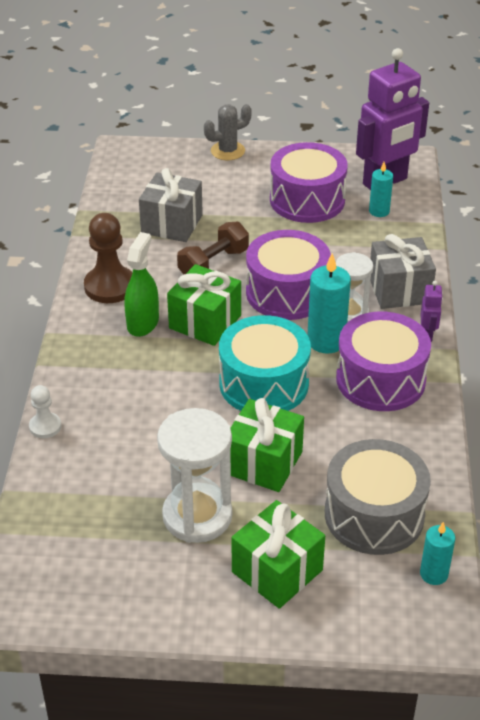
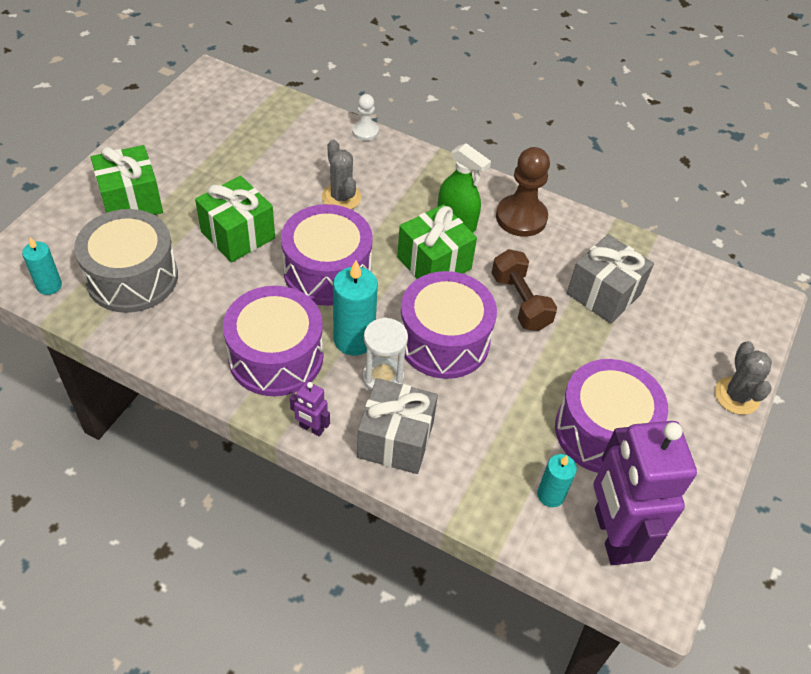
camera: 110 degrees right, 10 degrees up
(160, 409) = (341, 197): none -> grey cactus
(197, 516) = (215, 179): white hourglass -> none
(264, 383) = (327, 271): turquoise drum -> purple drum

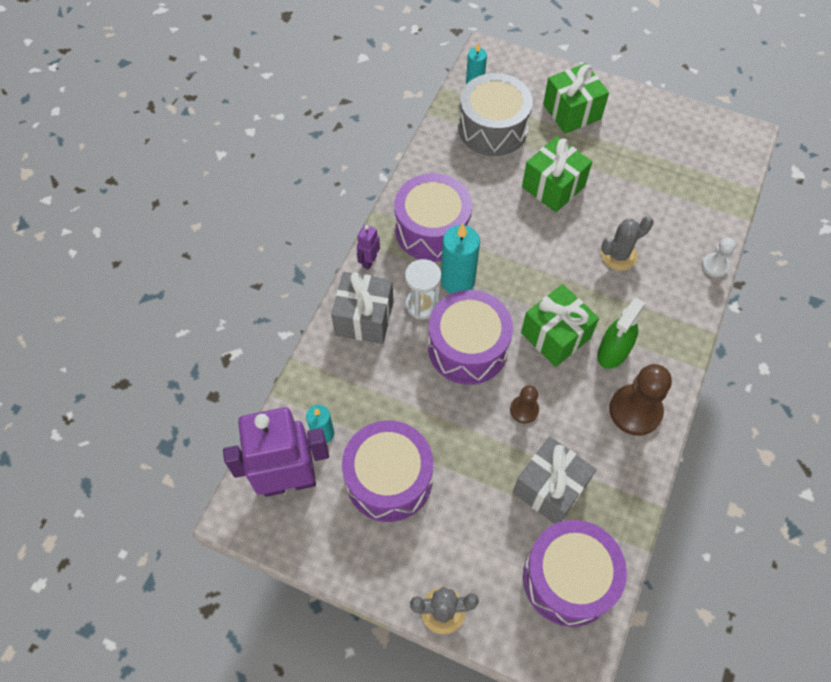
camera: 90 degrees right, 10 degrees up
(327, 271) = (527, 254): purple drum -> purple drum (568, 578)
(520, 301) = (524, 410): brown dumbbell -> brown pawn

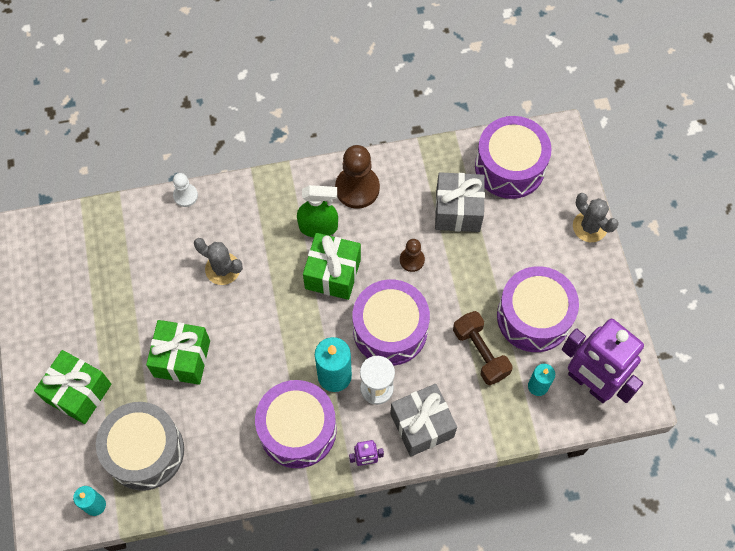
camera: 125 degrees left, 5 degrees up
(390, 407) = (480, 352): none -> brown dumbbell

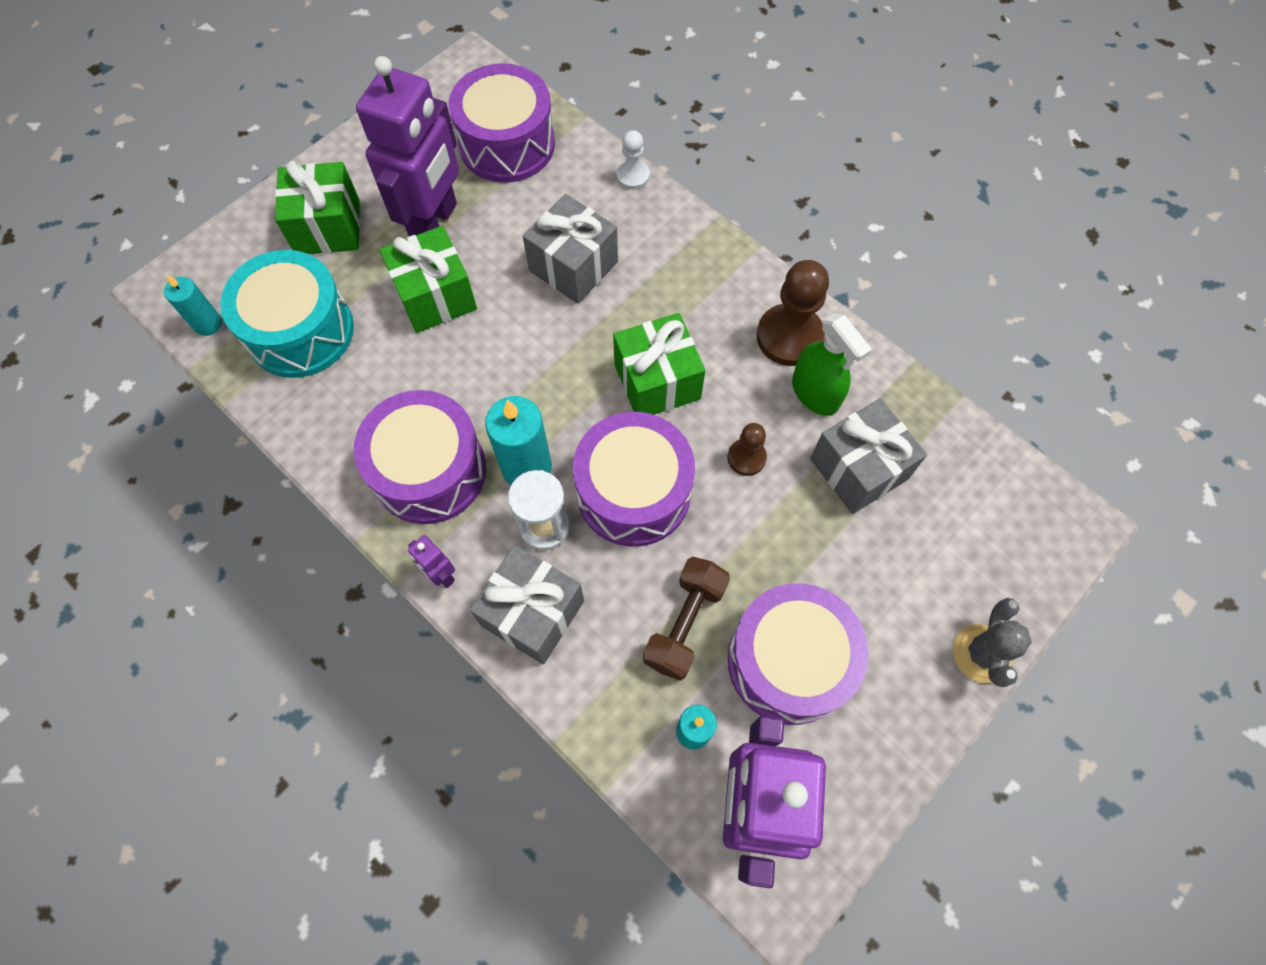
camera: 55 degrees right, 0 degrees up
(127, 327) = (435, 222): none -> purple robot
(145, 451) = (300, 331): grey drum -> turquoise drum
(222, 269) = (573, 266): grey cactus -> grey gift
(318, 227) = (704, 328): green spray bottle -> green spray bottle (815, 393)
(510, 167) = (975, 493): purple drum -> purple drum (507, 144)

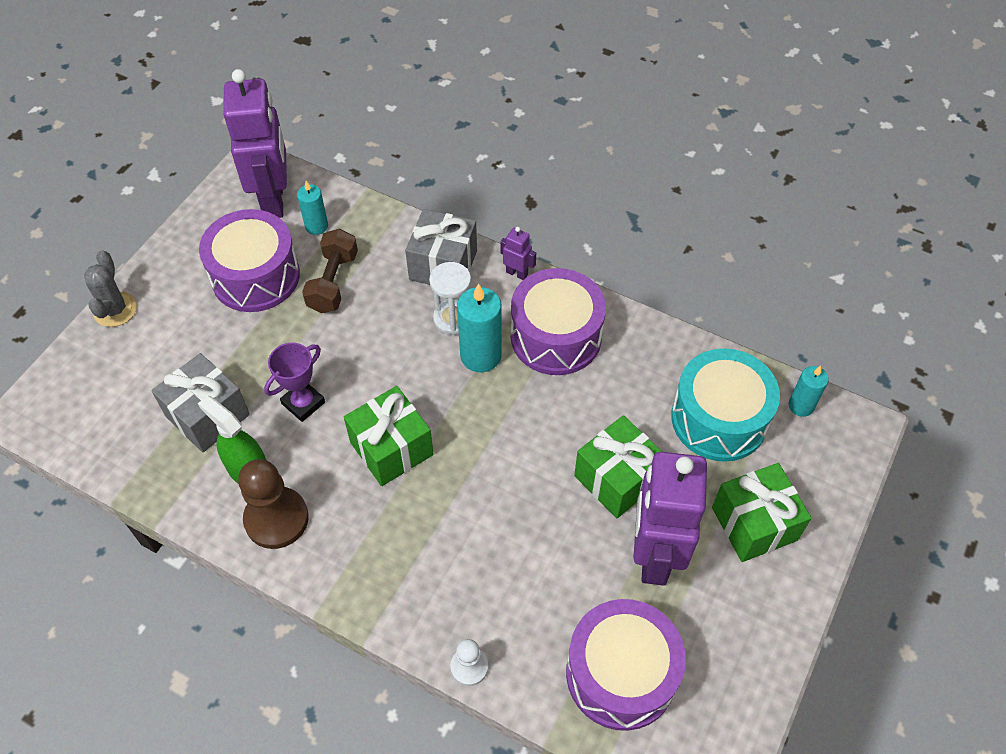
camera: 165 degrees right, 10 degrees down
(573, 266) = (499, 541): grey gift -> none
(633, 492) = (390, 357): purple drum -> none
(746, 458) = (303, 403): brown pawn -> purple trophy

